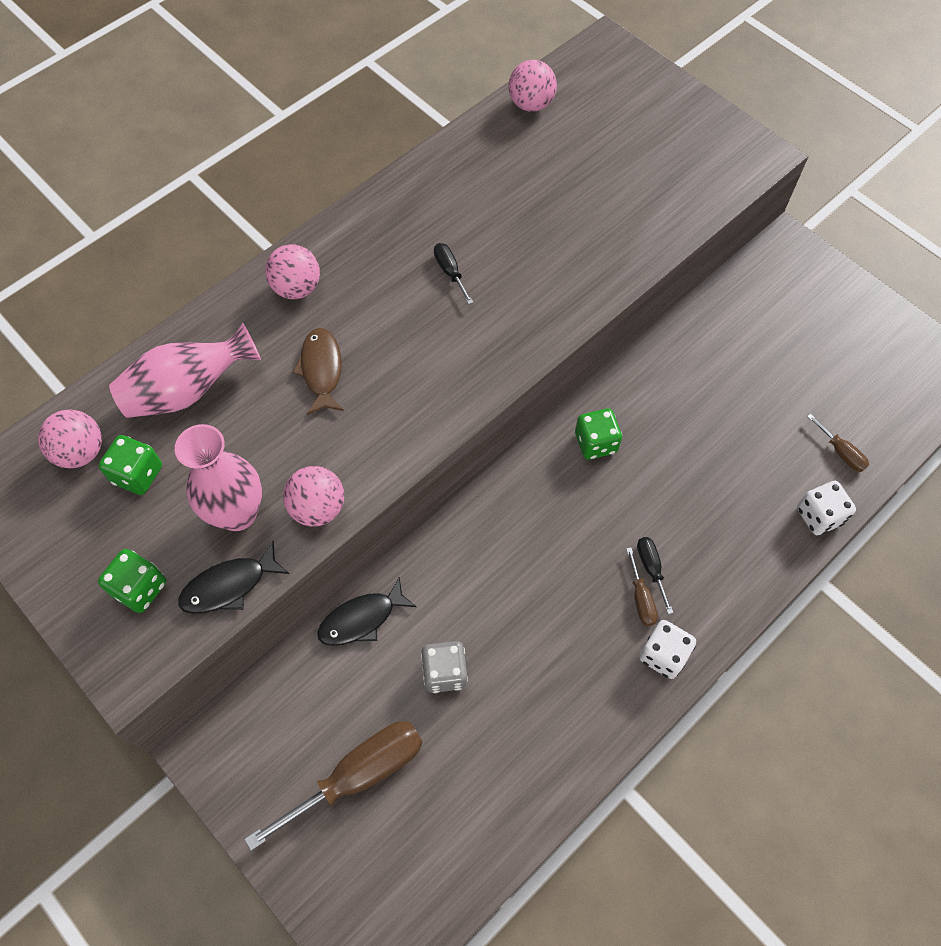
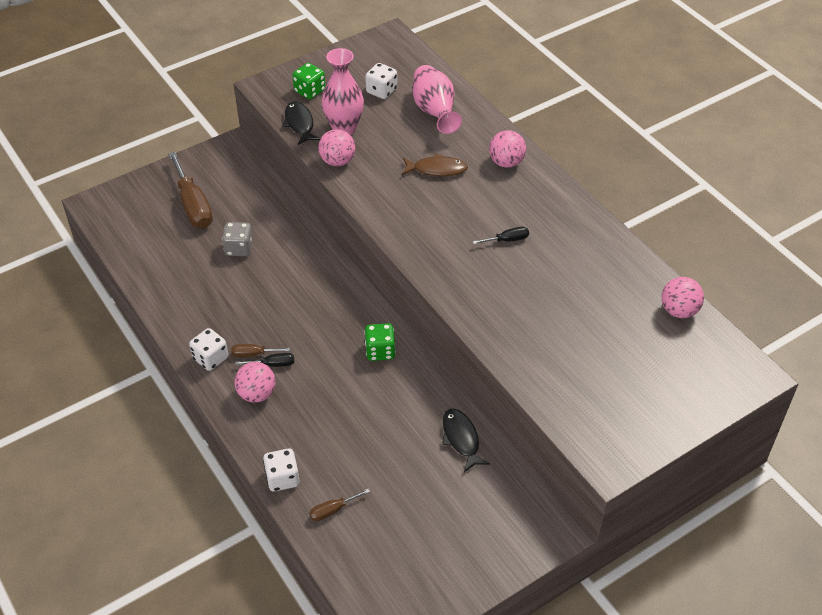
camera: 100 degrees right, 15 degrees down
(81, 452) = (402, 70): pink ball -> pink ball (257, 394)
(138, 474) = (381, 91): green dice -> white dice
(361, 619) = (286, 214): black fish -> black fish (461, 439)

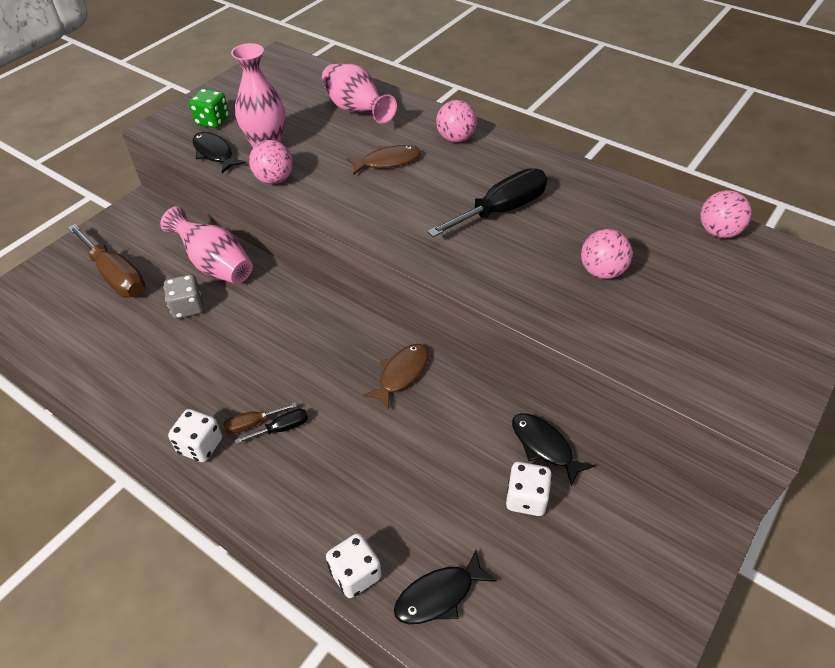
camera: 20 degrees left, 0 degrees up
(257, 394) = (276, 472): pink ball -> pink ball (602, 271)
(273, 218) = (215, 265): none -> pink vase
(332, 510) = (439, 595): brown screwdriver -> black fish
(380, 351) = (401, 374): green dice -> brown fish
(381, 91) = (291, 104): white dice -> white dice (526, 498)
(507, 240) = (501, 210): black screwdriver -> black screwdriver, size x2.15

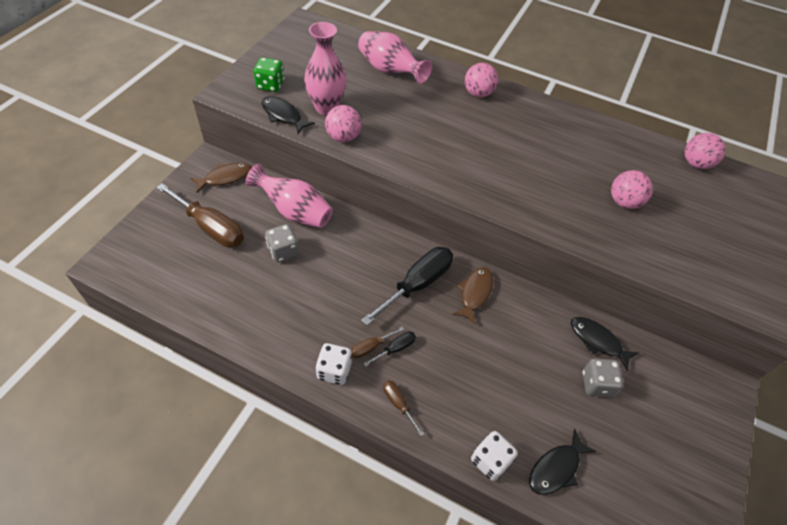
camera: 15 degrees left, 5 degrees up
(264, 492) = (398, 404): none -> brown screwdriver
(387, 161) = (431, 116): brown fish -> brown fish (225, 178)
(501, 210) = (533, 155): black screwdriver -> black screwdriver (417, 284)
(526, 498) = (596, 384): white dice -> grey dice

